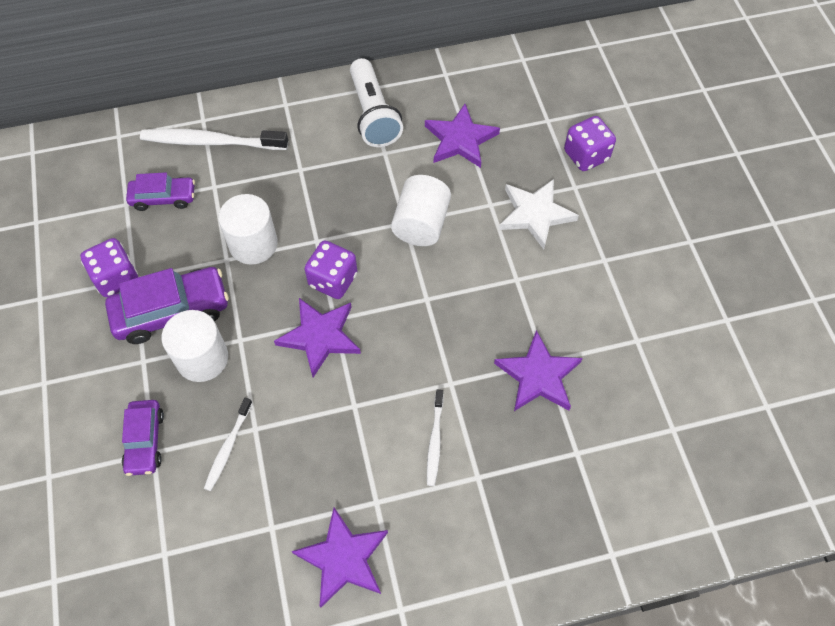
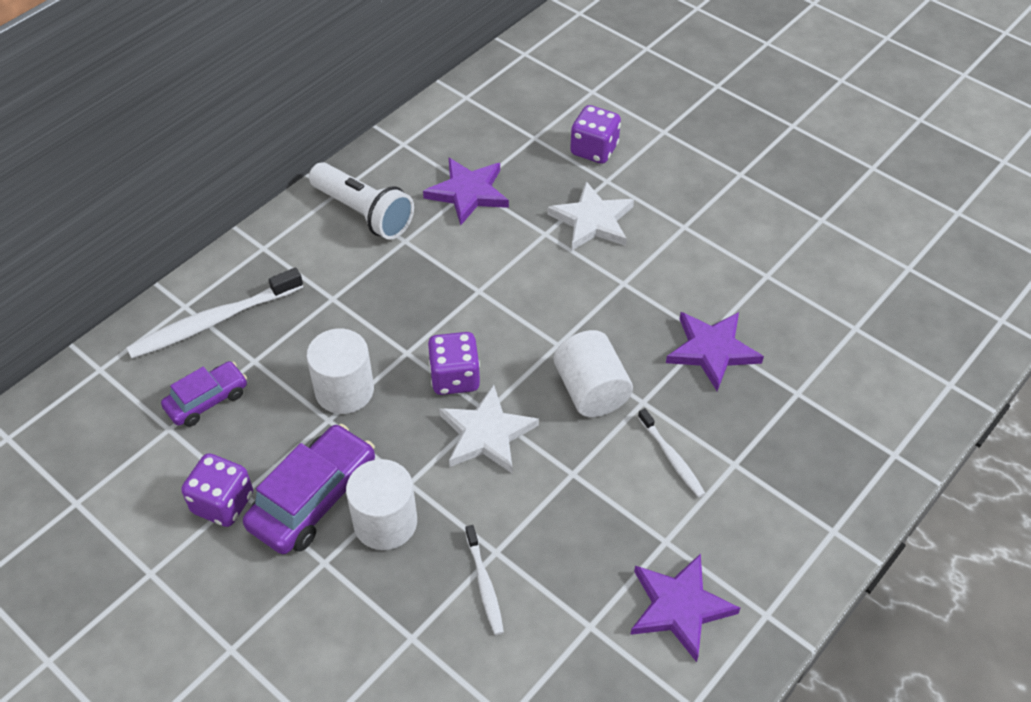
camera: 35 degrees left, 10 degrees down
(145, 441) = (394, 632): purple car -> none
(320, 337) = (487, 434): purple star -> white star
(421, 224) = (496, 284): white cylinder -> white cylinder (591, 391)

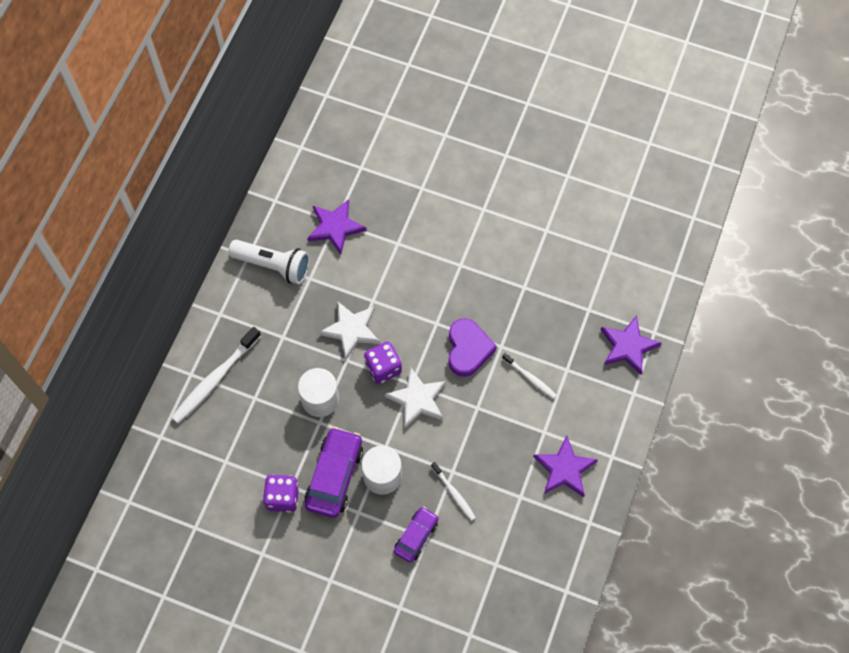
camera: 20 degrees left, 15 degrees up
(207, 400) = (239, 435): purple car -> purple car (416, 536)
(591, 391) = (468, 349): white cylinder -> purple heart
(592, 220) = (424, 223): white star -> white star (351, 330)
(594, 150) = (404, 165): purple dice -> none
(712, 350) = (530, 297): purple star -> purple star (628, 346)

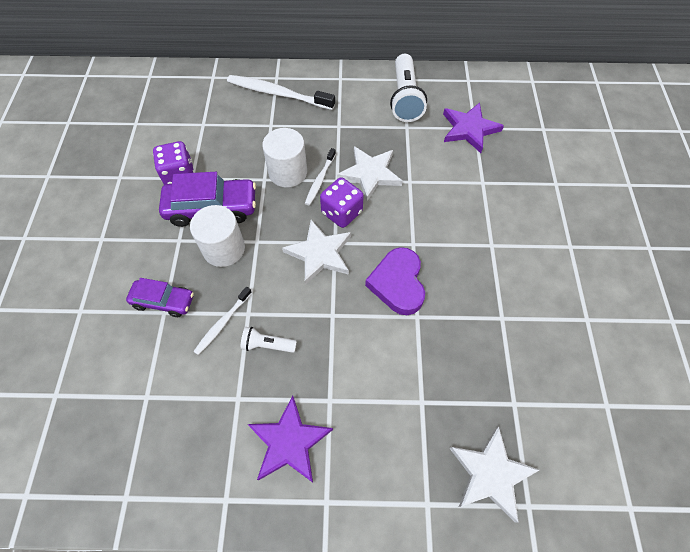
camera: 70 degrees right, 5 degrees down
(468, 349) = (398, 283): purple heart -> purple heart turned 105 degrees clockwise
(485, 464) = (267, 345): none -> white flashlight
(530, 378) = (392, 361): white toothbrush -> white toothbrush (320, 180)
(628, 346) = (490, 474): purple star -> white star

